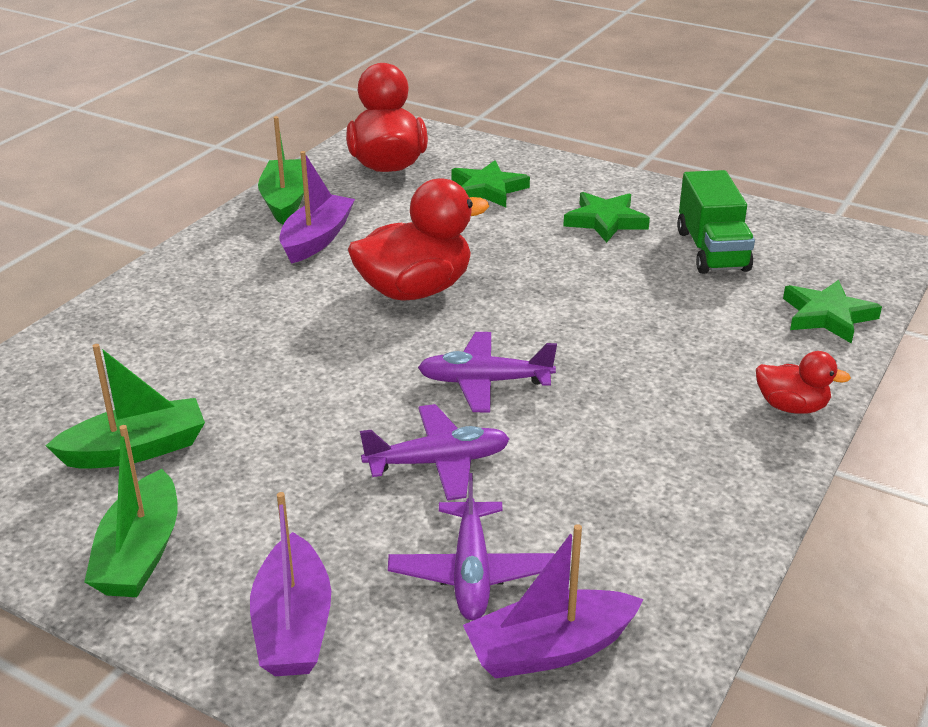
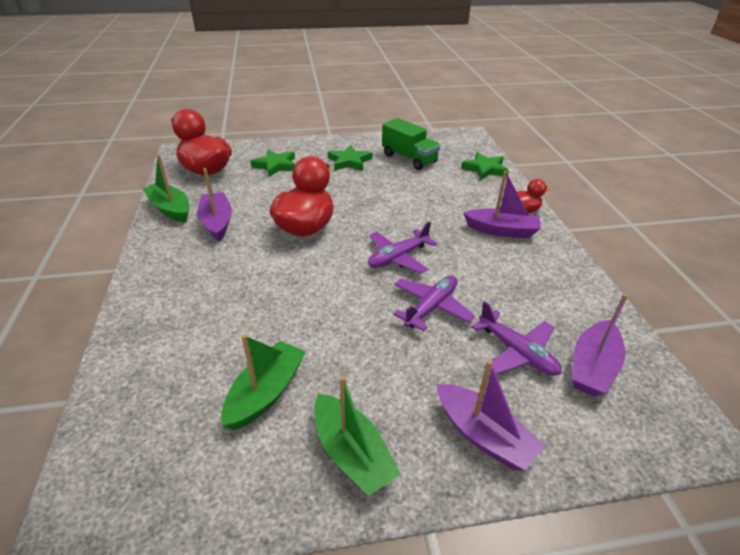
camera: 40 degrees left, 5 degrees up
(702, 418) = (501, 230): none -> purple boat

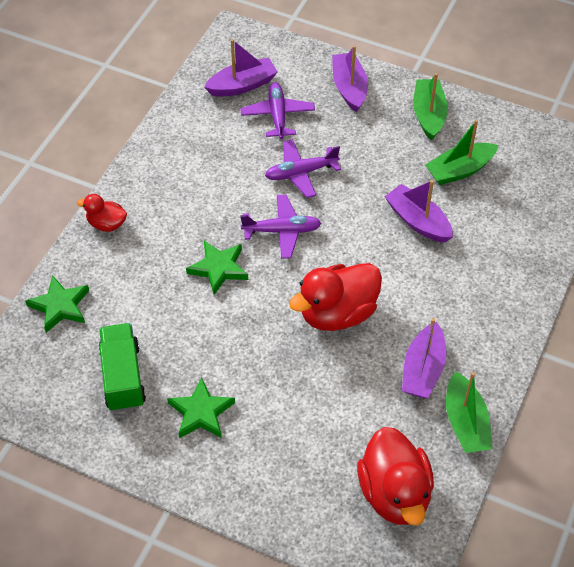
camera: 145 degrees left, 15 degrees up
(276, 165) = (299, 455): green star -> green star (219, 268)
(501, 230) = (158, 212): purple boat -> purple boat (418, 221)

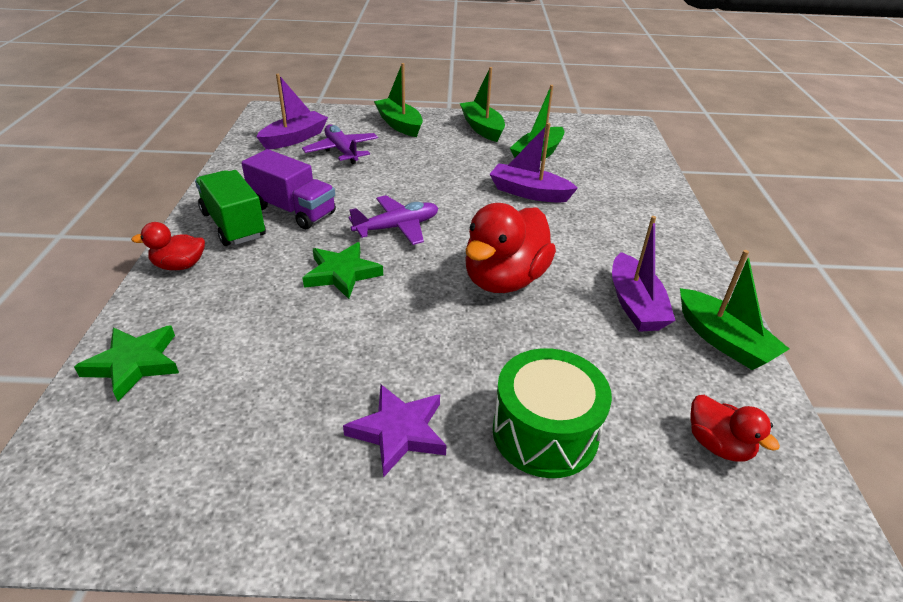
camera: 25 degrees left, 15 degrees down
(123, 377) = (261, 422): green truck -> green truck (233, 225)
(201, 412) = (399, 431): green star -> purple star
(207, 186) = (293, 210): none -> purple truck
(290, 445) = (545, 432): none -> green drum
(301, 173) = (389, 183): purple plane -> none
(349, 88) = (399, 124): purple boat -> green boat
(394, 493) = (718, 445): red duck -> red duck, size x0.52

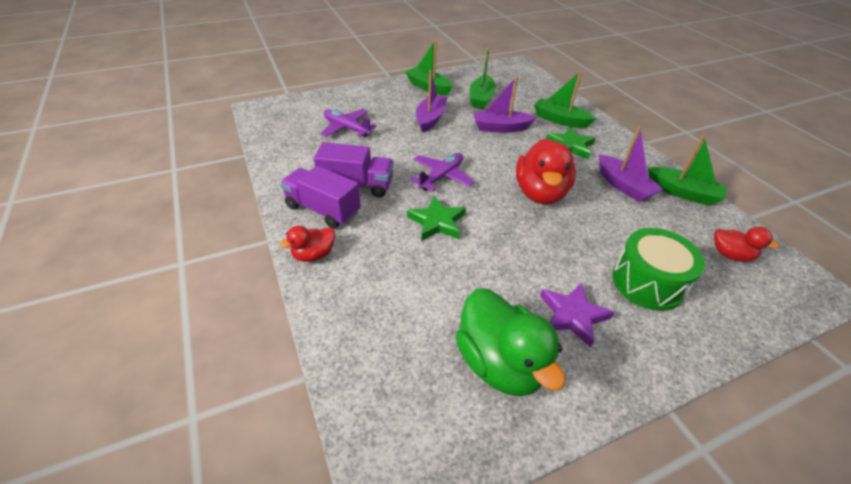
camera: 25 degrees left, 5 degrees up
(134, 363) = (357, 341): green star -> green star (570, 146)
(233, 225) = (323, 210): green truck -> purple truck
(256, 448) = (500, 363): none -> green duck
(295, 138) = (301, 127): purple boat -> purple boat (430, 119)
(399, 124) = (369, 97): green boat -> green boat (560, 120)

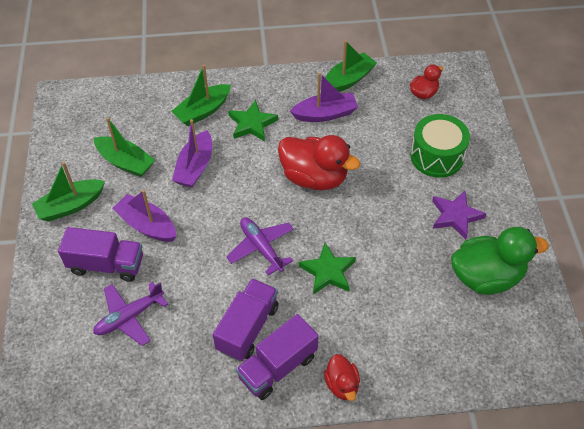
camera: 70 degrees left, 10 degrees up
(387, 110) = (106, 265): none -> purple truck

